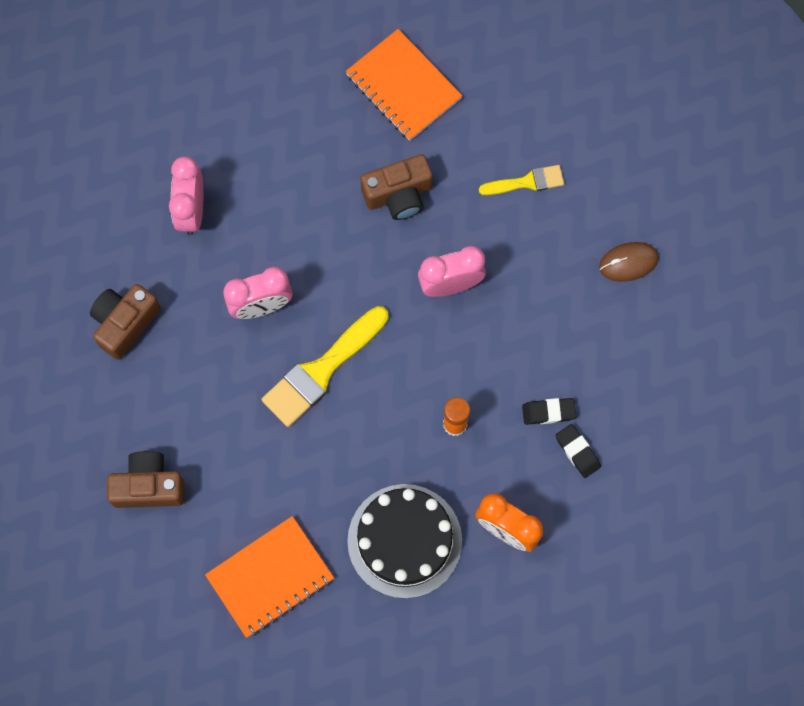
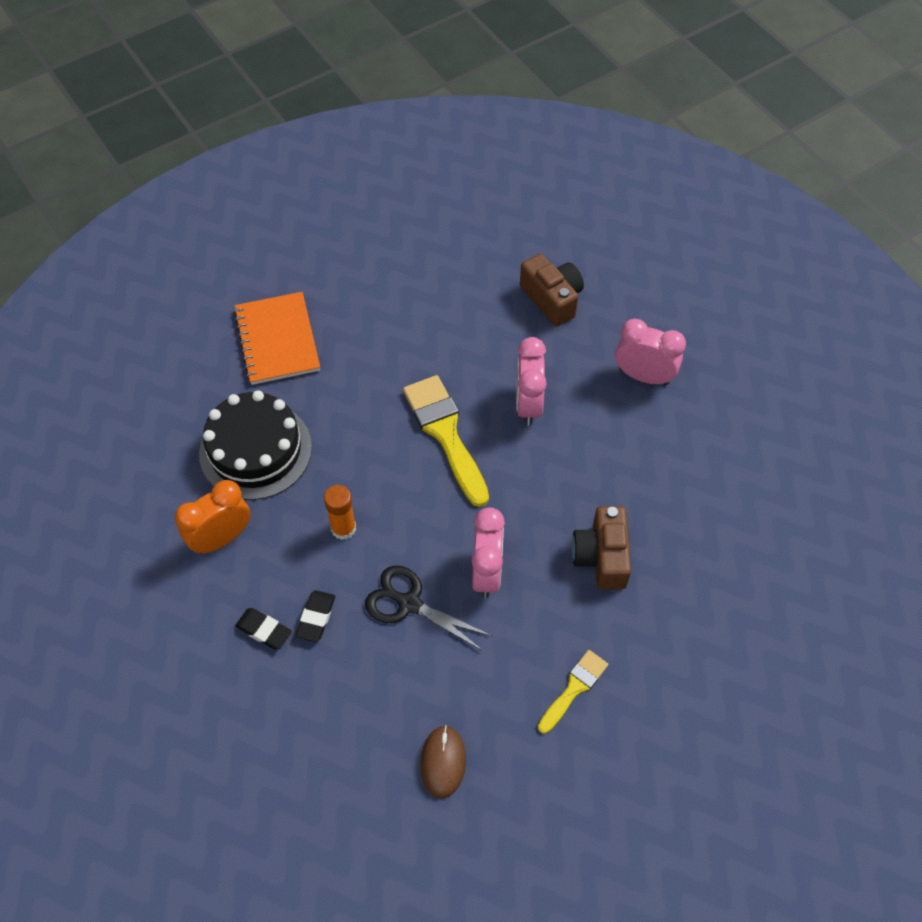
camera: 110 degrees right, 15 degrees down
(148, 486) = (398, 278): brown camera -> none
(403, 86) = (724, 602): orange notebook -> none
(505, 339) = (409, 603): none -> black scissors
(527, 182) = (574, 688): yellow brush -> yellow brush turned 150 degrees counterclockwise
(577, 451) = (264, 630): black eraser -> black eraser turned 45 degrees clockwise

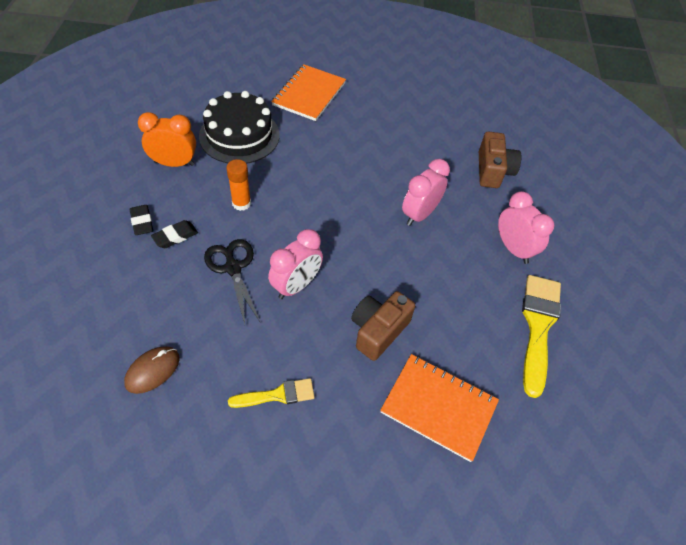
camera: 35 degrees right, 5 degrees down
(445, 433) = (352, 196): yellow brush -> yellow brush (538, 326)
(713, 585) = (438, 407): none -> orange notebook

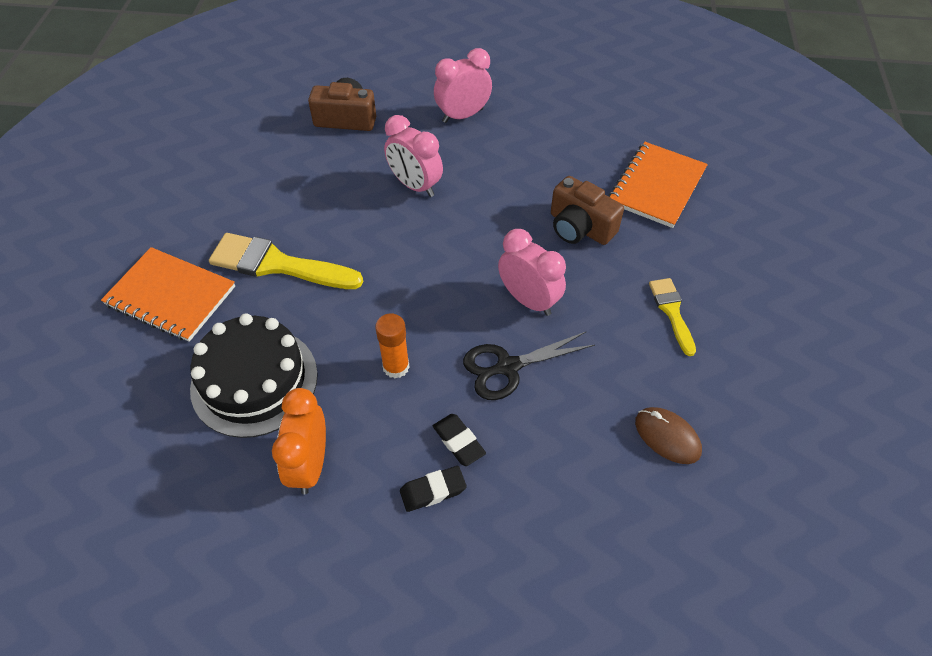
camera: 85 degrees left, 0 degrees up
(538, 326) = (557, 110): yellow brush -> yellow brush (277, 264)

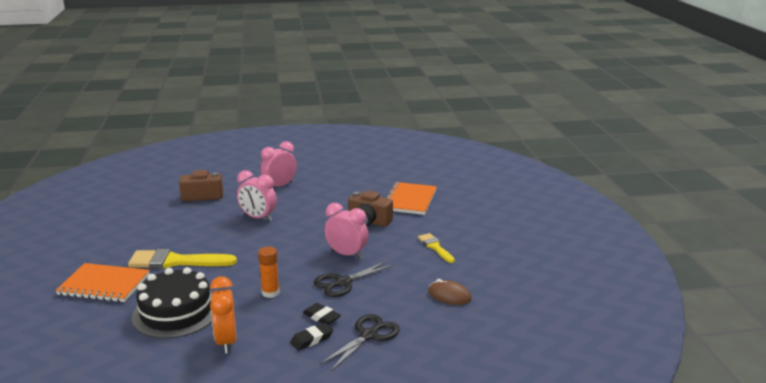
camera: 15 degrees left, 30 degrees down
(519, 503) = (368, 335): none -> black scissors

